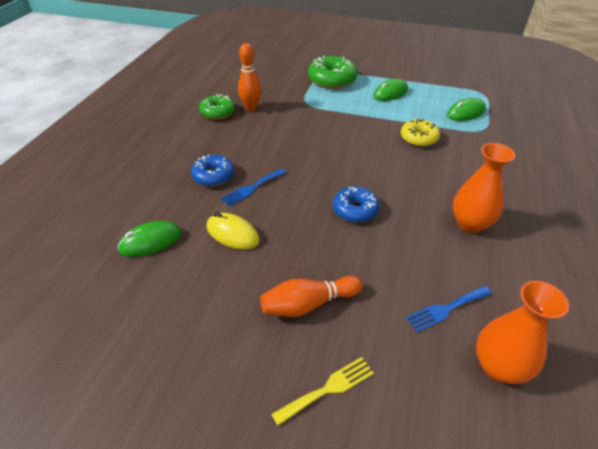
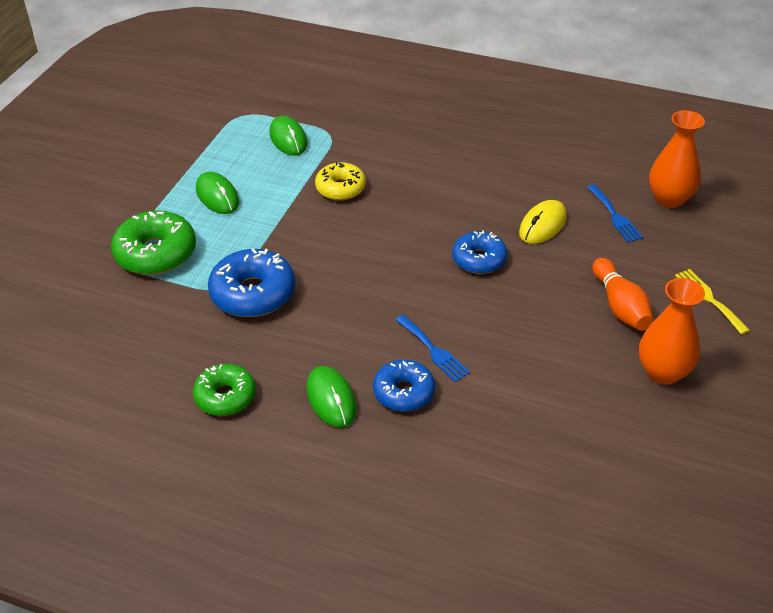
camera: 85 degrees left, 0 degrees up
(150, 241) = (537, 448): green mouse -> green mouse (331, 399)
(232, 233) = (521, 367): yellow mouse -> yellow mouse (543, 225)
(251, 108) = (221, 353): orange bowling pin -> none
(302, 113) = (253, 293): none -> blue donut
(470, 224) = (502, 179): orange vase -> orange vase (663, 372)

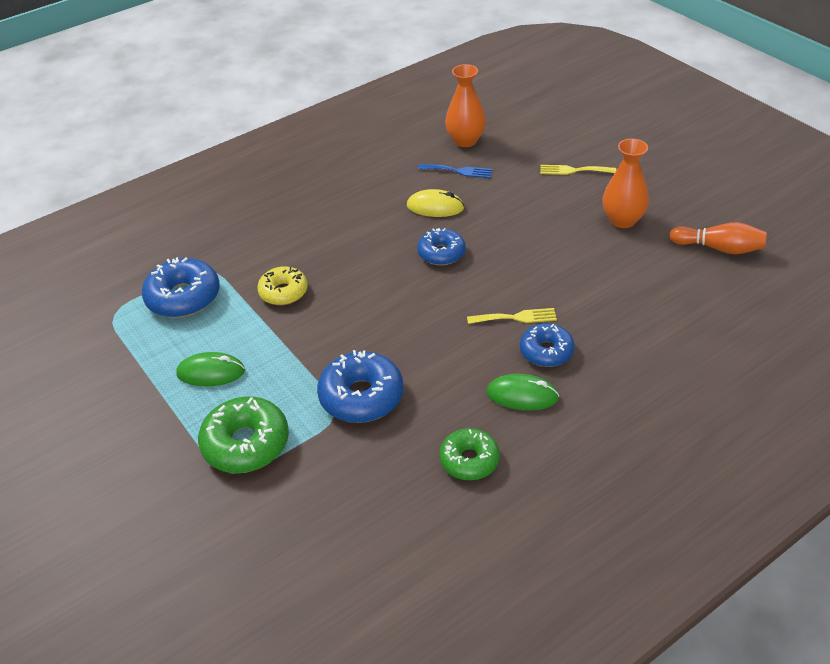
camera: 55 degrees left, 0 degrees up
(288, 139) = (183, 297): green mouse -> blue donut
(433, 350) = (516, 317): blue fork -> yellow fork
(543, 225) = (435, 207): yellow mouse -> yellow mouse turned 60 degrees counterclockwise
(620, 306) = (548, 210): orange bowling pin -> orange bowling pin (719, 248)

